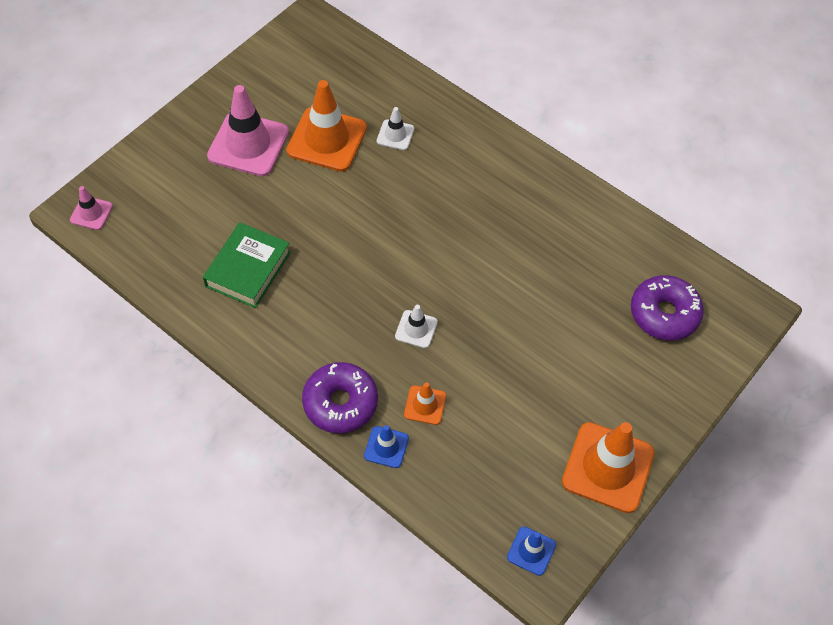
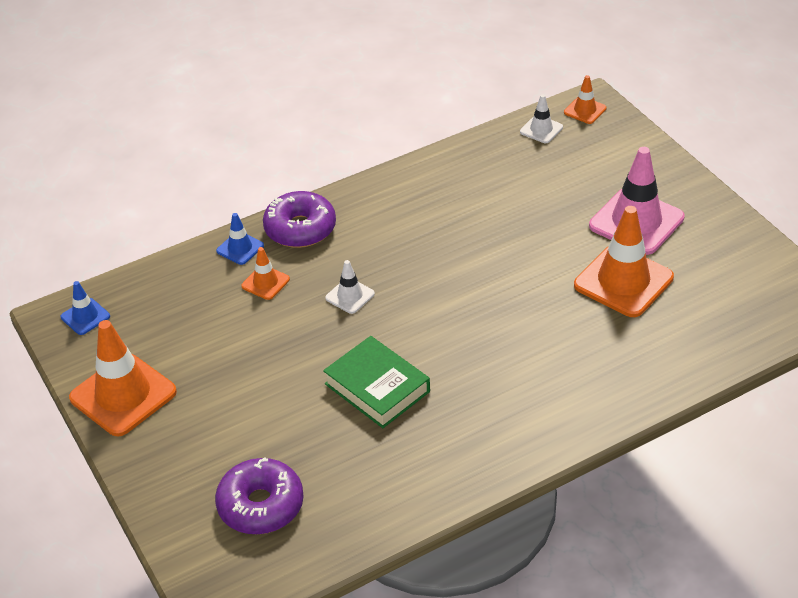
camera: 115 degrees right, 15 degrees down
(91, 213) = (585, 110): pink traffic cone -> orange traffic cone
(248, 269) = (476, 196): green book -> green book (377, 388)
(395, 135) = (611, 338): white traffic cone -> white traffic cone (541, 129)

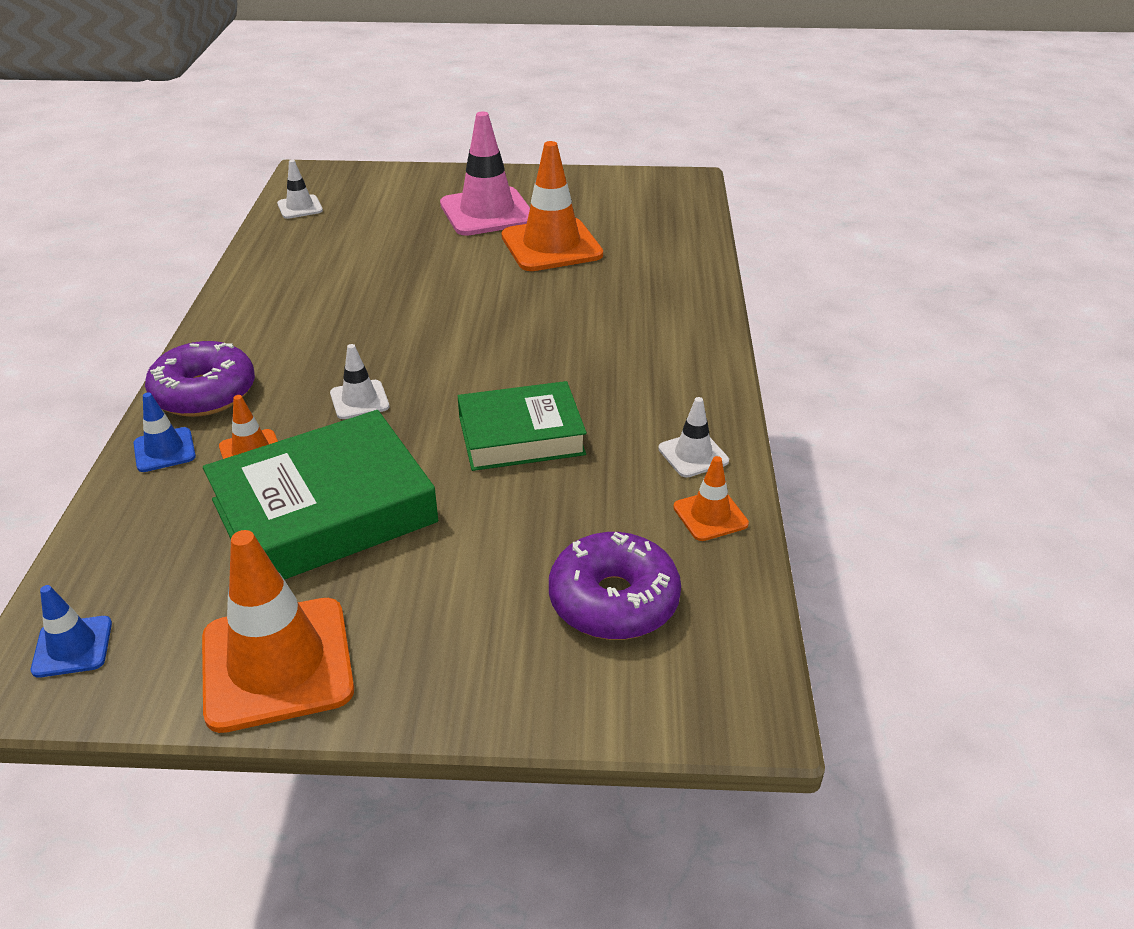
camera: 60 degrees left, 5 degrees down
(241, 343) = (324, 511): none -> green book
(426, 481) = (693, 455): none -> white traffic cone
(585, 110) = (312, 180): orange traffic cone -> orange traffic cone (710, 515)

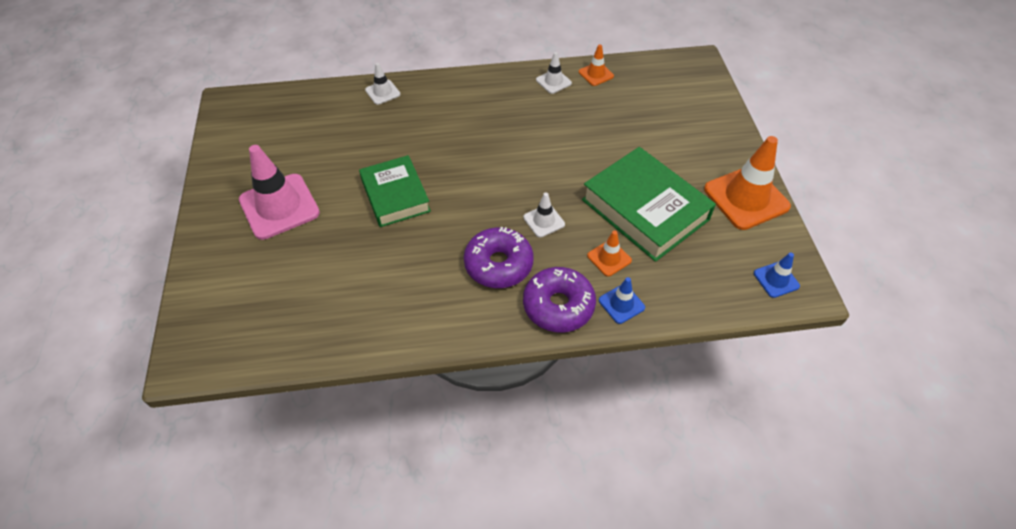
camera: 100 degrees left, 15 degrees up
(300, 207) = (265, 342): white traffic cone -> white traffic cone (382, 92)
(521, 435) = (557, 144): green book -> green book (395, 195)
(551, 246) = (335, 161): orange traffic cone -> none
(613, 600) = (660, 99): purple donut -> purple donut (498, 264)

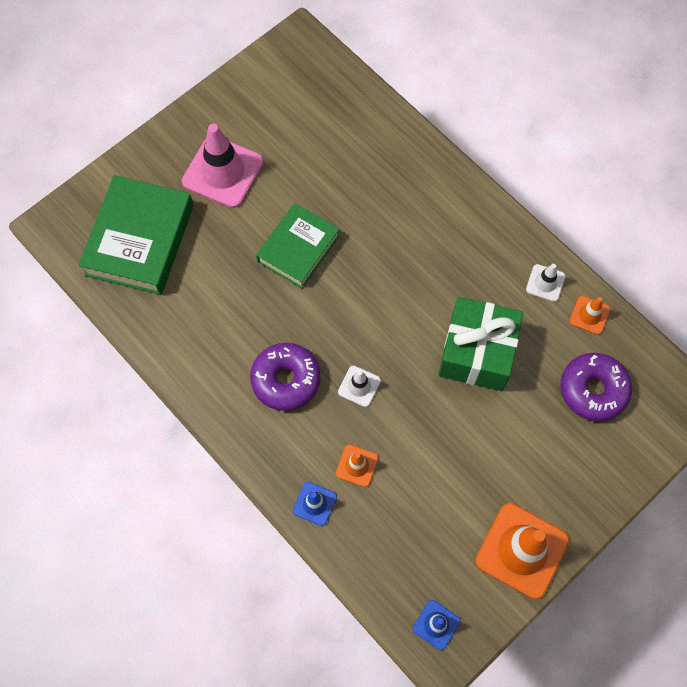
camera: 55 degrees right, 15 degrees up
(382, 92) = (409, 147): white traffic cone -> none
(558, 306) = (277, 454): purple donut -> purple donut (593, 390)
(574, 141) = (477, 352): none -> green gift
(645, 210) = (436, 465): green book -> green book (140, 240)

